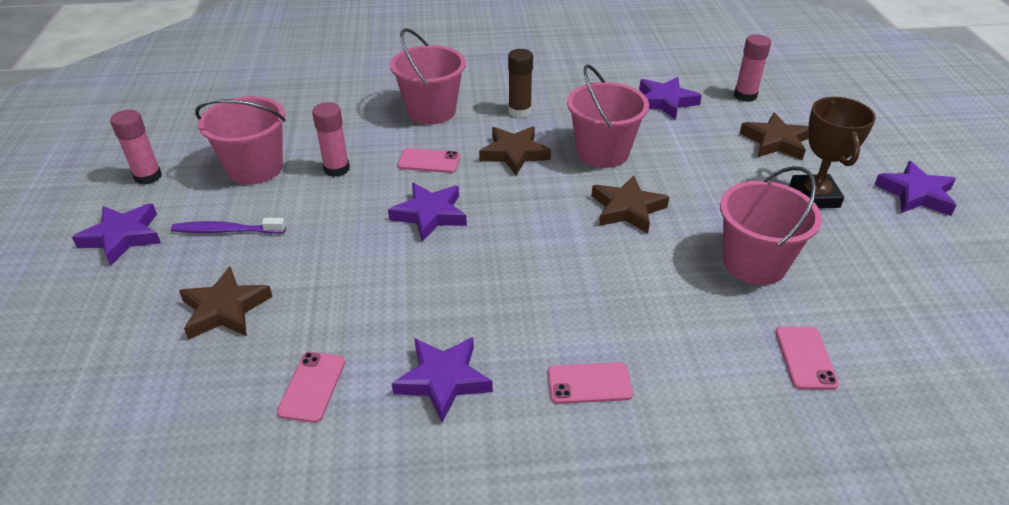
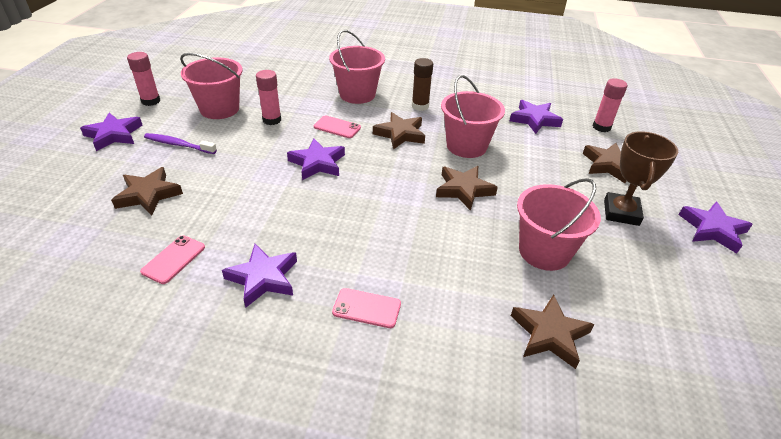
camera: 15 degrees right, 0 degrees up
(805, 358) = (549, 334): pink phone -> brown star

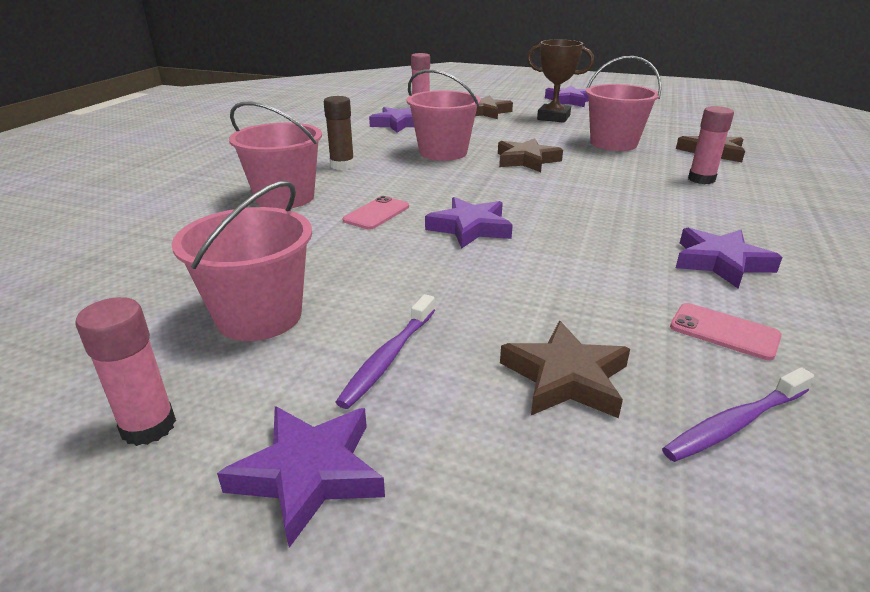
camera: 80 degrees left, 10 degrees down
(96, 245) = (735, 424): none -> purple toothbrush
(272, 120) = (331, 262): pink glue stick -> pink glue stick (701, 179)
(367, 308) = (729, 210): pink phone -> none
(400, 134) = (408, 179): brown star -> none

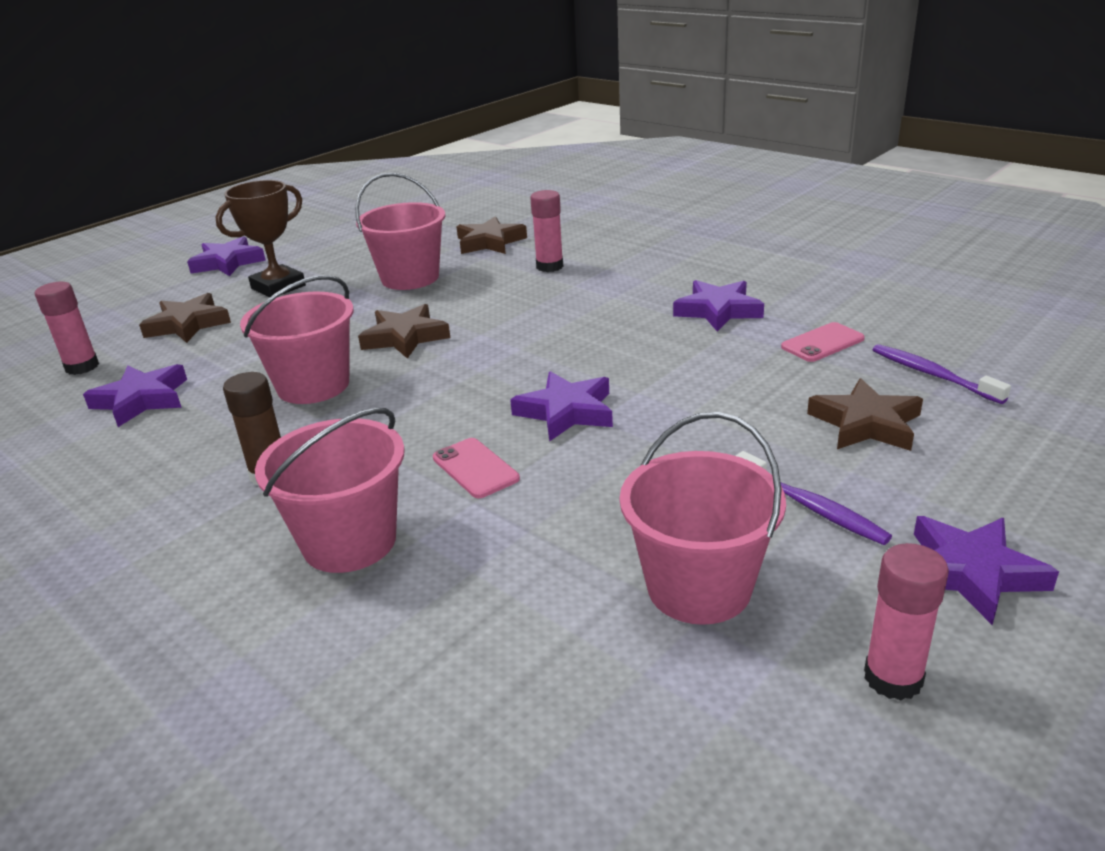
camera: 65 degrees left, 0 degrees up
(735, 424) = (932, 375): purple toothbrush -> purple toothbrush turned 150 degrees clockwise

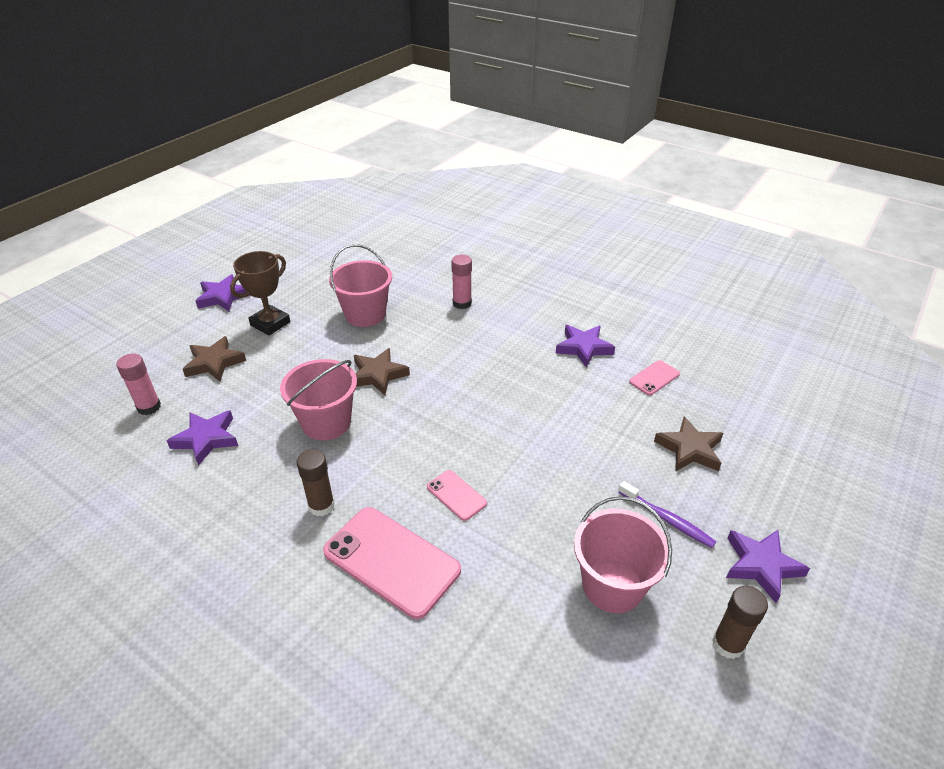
camera: 10 degrees left, 10 degrees up
(349, 541) = (391, 561): pink bucket -> pink phone
(489, 242) = (413, 277): brown star -> none
(566, 412) = (504, 443): purple star -> none
(893, 678) = (728, 644): pink glue stick -> brown glue stick
(932, 375) = (724, 406): purple toothbrush -> none

